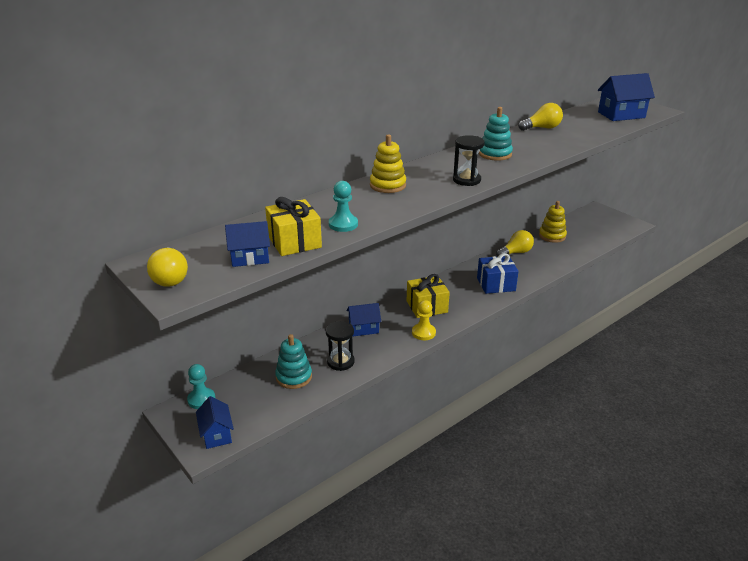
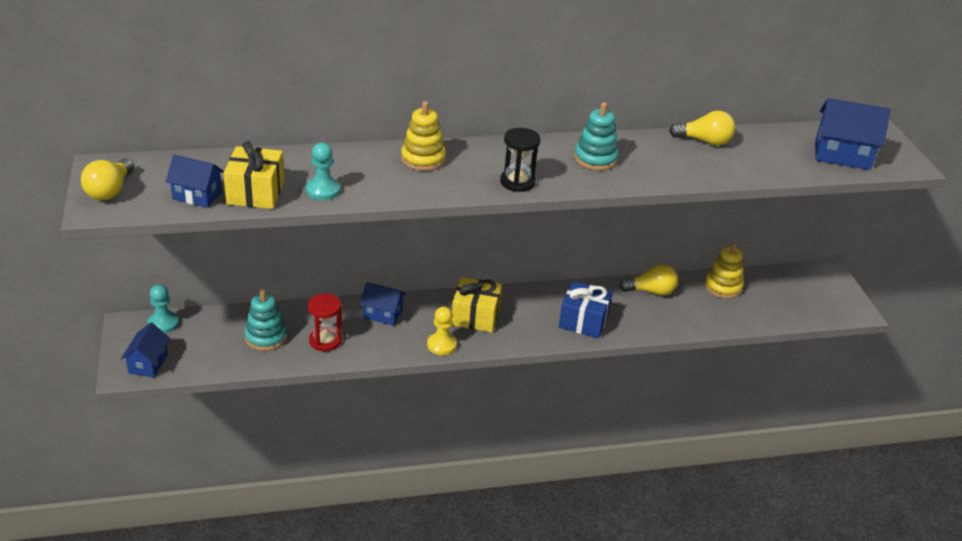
camera: 25 degrees right, 5 degrees up
(340, 362) = (325, 341): black hourglass -> red hourglass

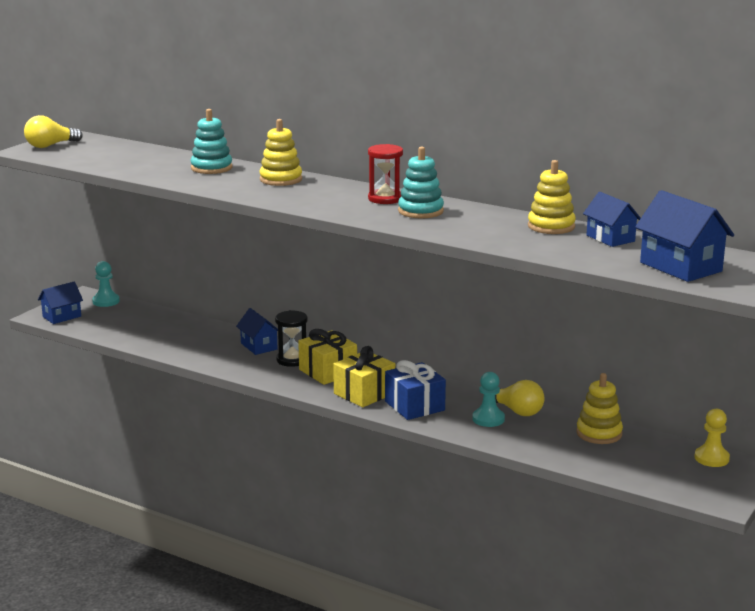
camera: 45 degrees right, 15 degrees down
(197, 196) = (93, 159): blue house -> blue house (610, 238)
(255, 193) = (130, 166): yellow gift -> yellow gift (364, 393)
(266, 337) = (156, 330): turquoise stacking toy -> turquoise stacking toy (211, 168)
(323, 190) = (175, 176): turquoise pawn -> turquoise pawn (488, 419)
(325, 341) = (192, 345): red hourglass -> red hourglass (385, 199)
(441, 345) = (270, 377): yellow pawn -> yellow pawn (711, 458)
(517, 182) = (324, 206): black hourglass -> black hourglass (292, 360)
(704, 141) = (551, 226): yellow light bulb -> yellow stacking toy

